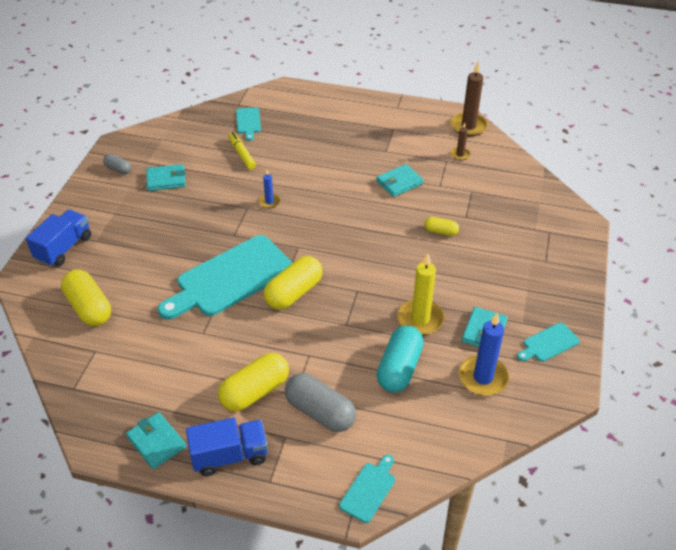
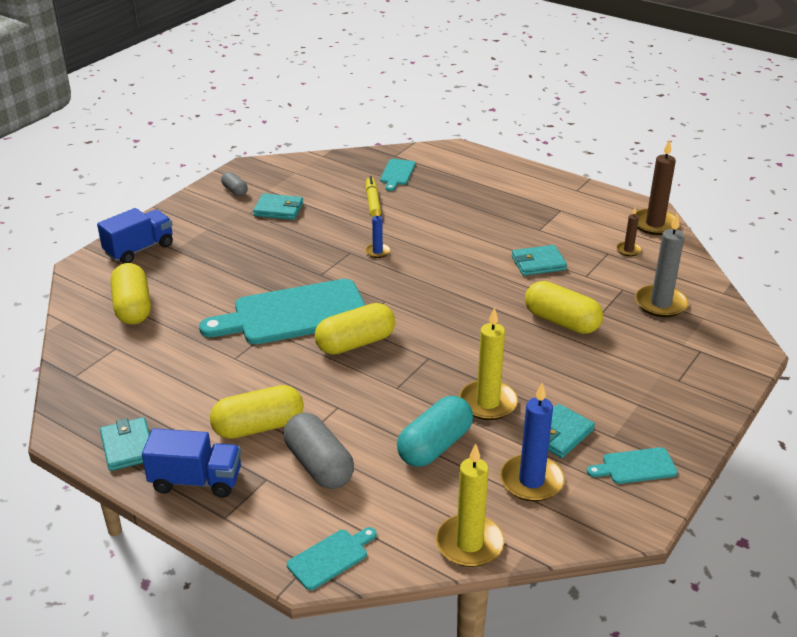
camera: 20 degrees right, 10 degrees down
(440, 231) = (561, 321): yellow capsule -> yellow capsule, size x1.89
(464, 445) = (469, 544): none -> yellow candle
(504, 197) = (660, 304): none -> grey candle

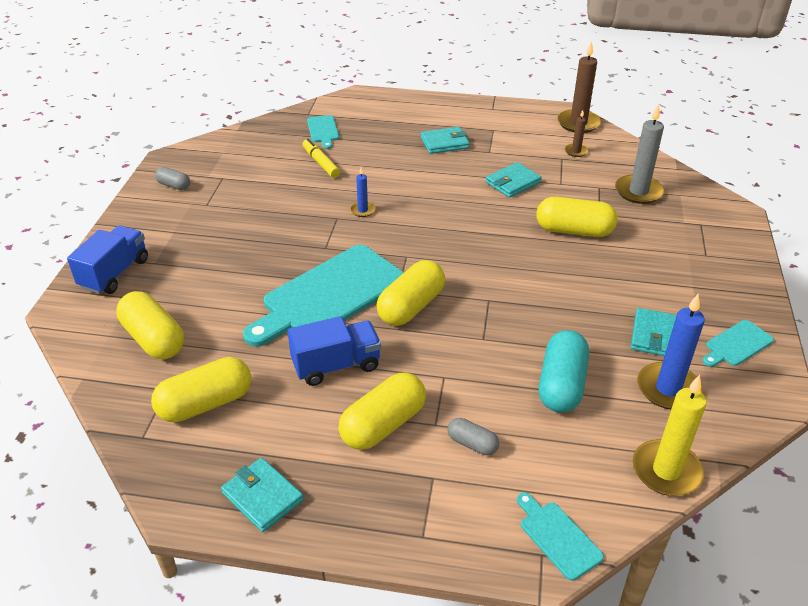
camera: 25 degrees left, 5 degrees up
(136, 367) = (205, 404): none -> yellow capsule
(196, 480) = (364, 507): blue truck -> blue truck (336, 365)
(278, 209) = (234, 193): turquoise wallet -> turquoise wallet (444, 143)
(319, 465) = (472, 444): grey capsule -> grey capsule, size x0.53
(331, 557) = (557, 537): turquoise cutting board -> turquoise cutting board turned 60 degrees counterclockwise
(487, 403) = (573, 327): yellow candle -> none

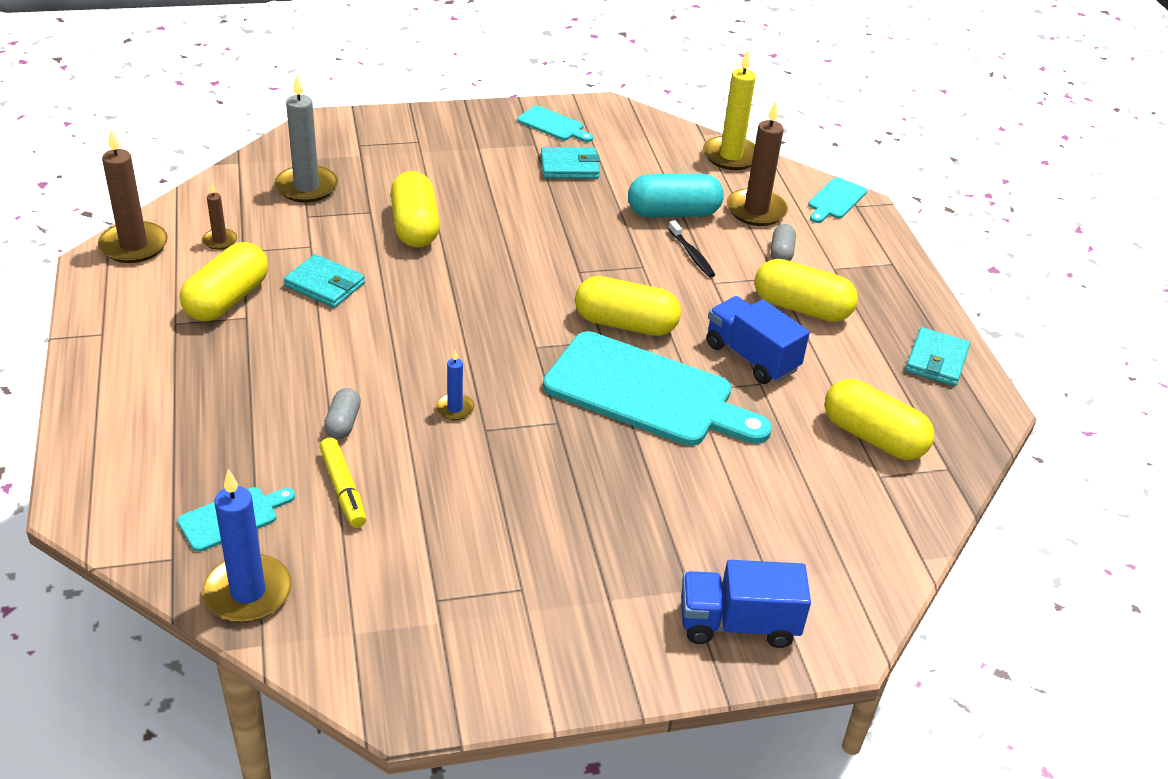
camera: 115 degrees left, 0 degrees up
(153, 339) = (821, 521): yellow capsule -> yellow capsule (227, 300)
(174, 185) = (487, 657): grey capsule -> grey capsule (343, 423)
(321, 163) = (343, 489): yellow marker -> yellow marker turned 60 degrees counterclockwise
(444, 143) = (233, 365): turquoise wallet -> none
(490, 376) = (692, 255): none -> black toothbrush
(552, 452) = (756, 210): none -> brown candle
(668, 389) = (637, 158): blue candle -> blue candle (248, 592)

